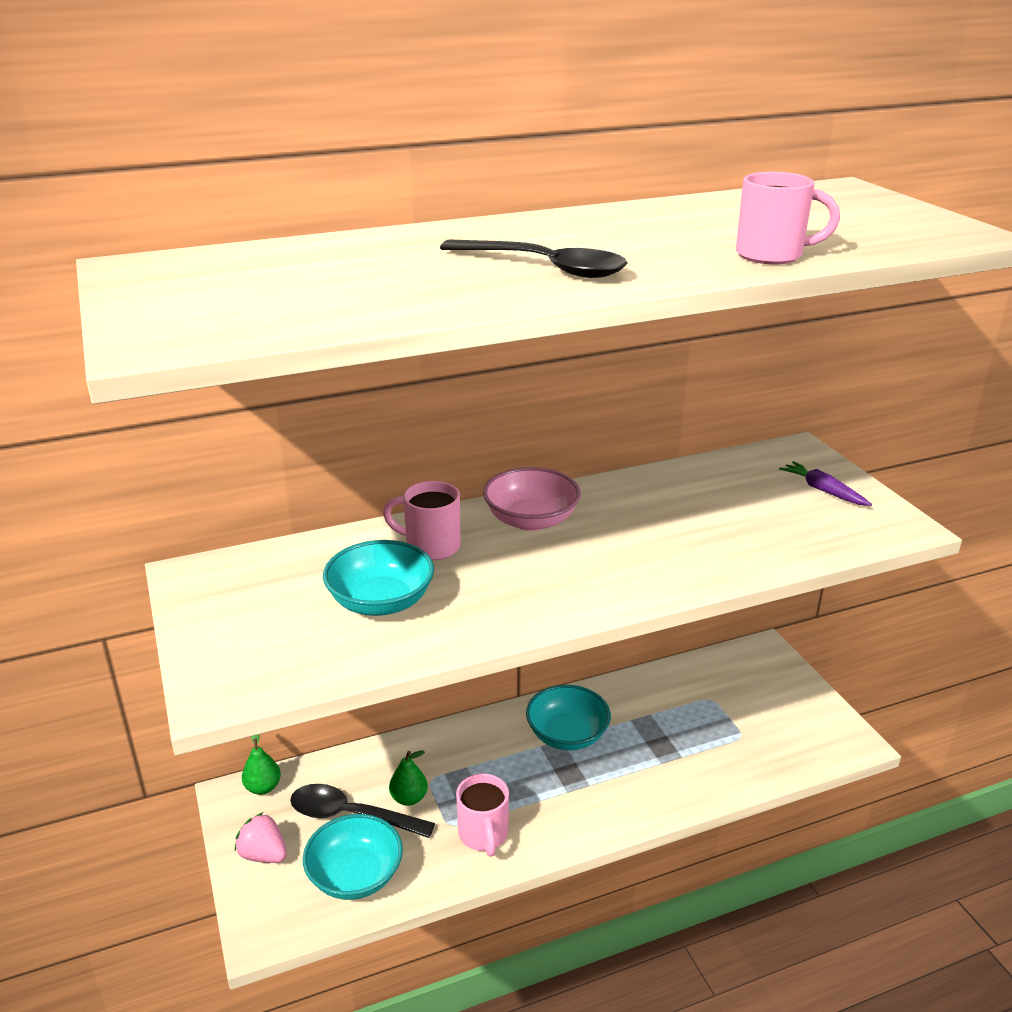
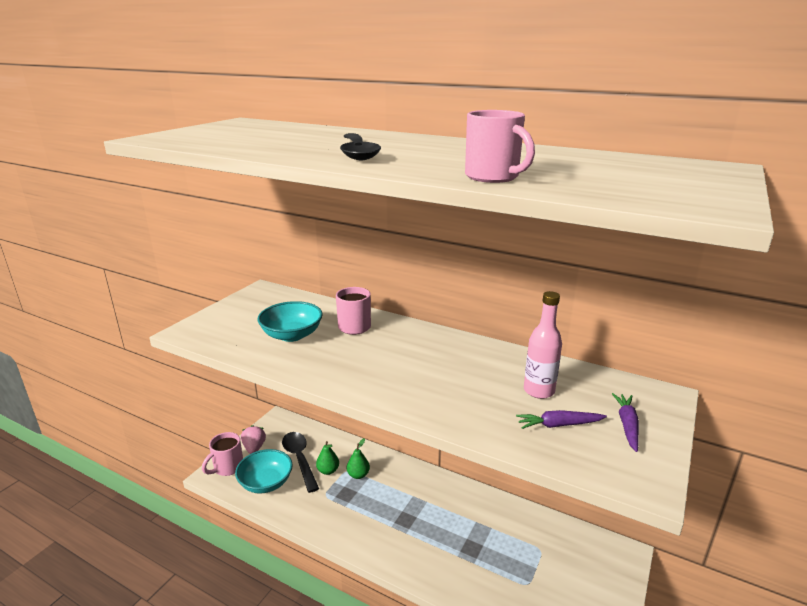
camera: 50 degrees right, 5 degrees down
(263, 787) = (291, 424): green pear -> green pear (358, 475)
(483, 835) = (330, 511): pink mug -> pink mug (227, 467)
(531, 520) = (417, 341): pink bowl -> none
(567, 735) = (433, 501): turquoise bowl -> none
(722, 502) = (539, 391): none -> pink bottle
(787, 521) = (558, 425): none -> purple carrot

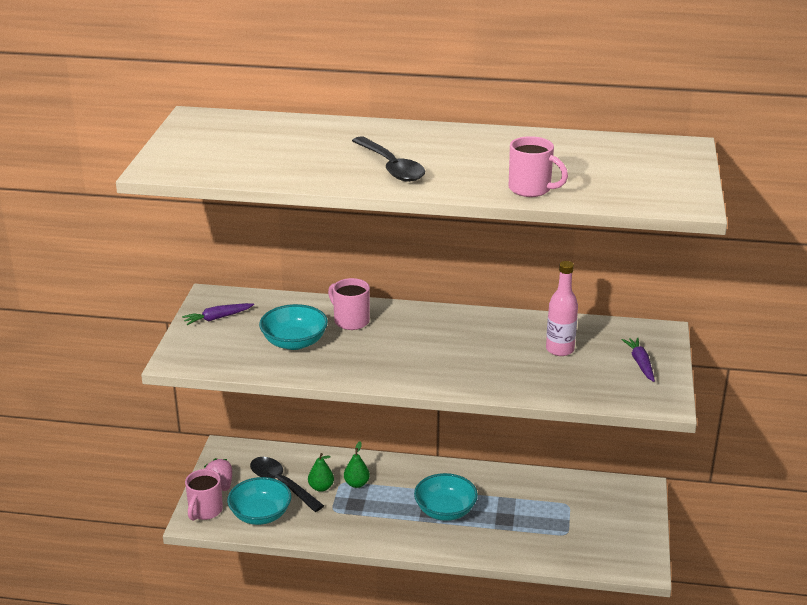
camera: 20 degrees left, 5 degrees up
(420, 523) = (445, 510): none -> turquoise bowl
(558, 425) = (587, 374): purple carrot -> purple carrot (217, 318)

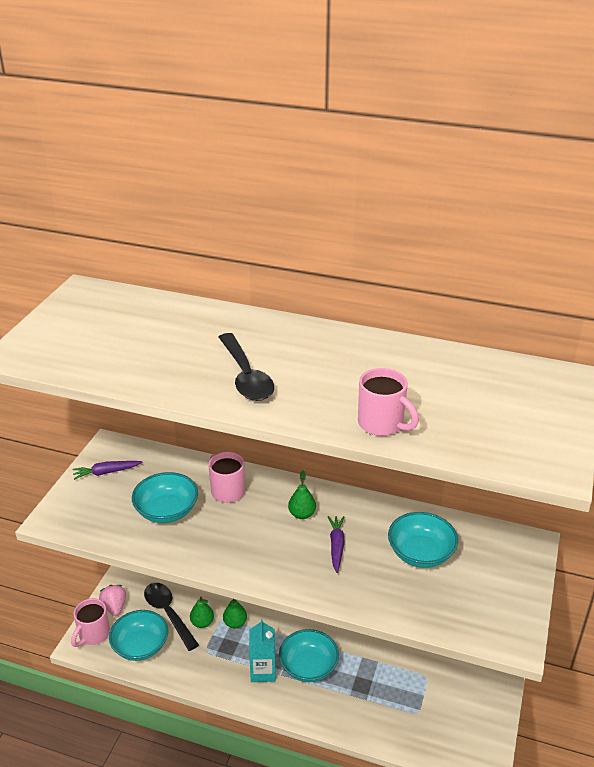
camera: 10 degrees right, 5 degrees up
(399, 520) = (263, 671): none -> turquoise carton
(433, 331) = (302, 514): none -> green pear
(560, 349) = (420, 553): pink bottle -> turquoise bowl
(640, 363) = (499, 583): purple carrot -> purple carrot (336, 546)

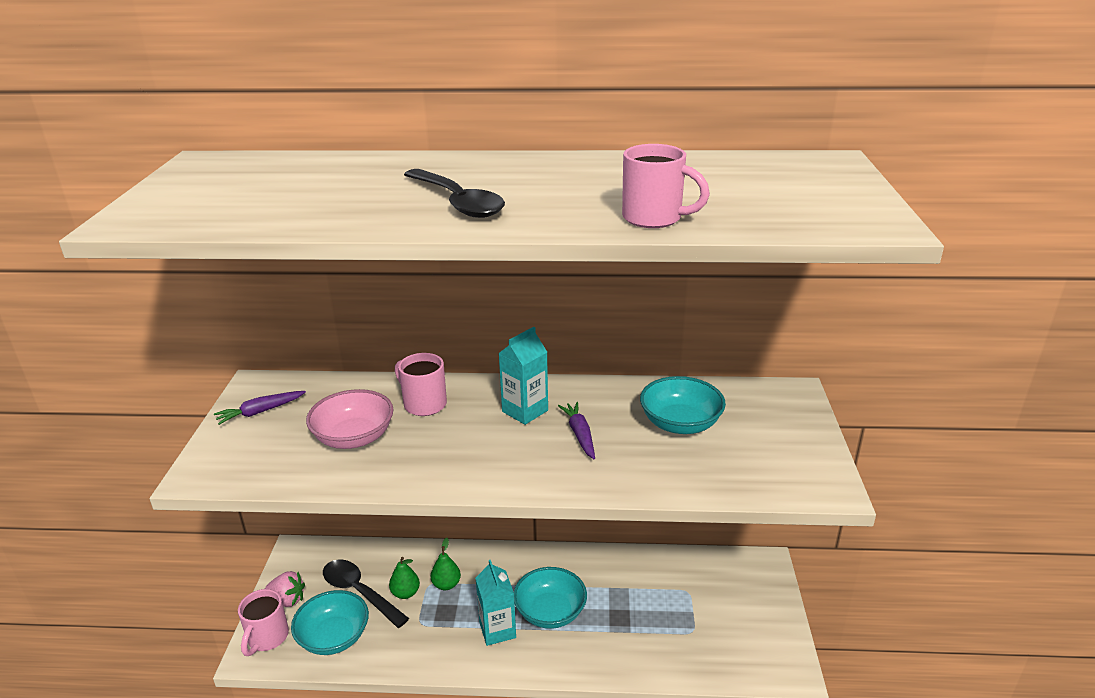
camera: 15 degrees left, 5 degrees down
(114, 607) = (287, 600): pink strawberry -> pink strawberry turned 135 degrees clockwise
(167, 511) = (354, 437): turquoise bowl -> pink bowl
(302, 514) = (525, 411): green pear -> turquoise carton

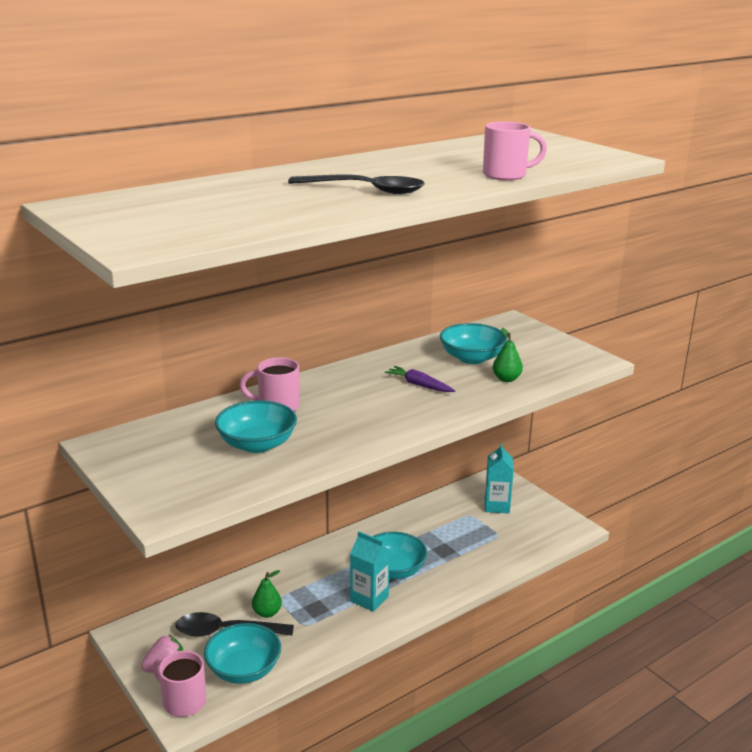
camera: 40 degrees left, 5 degrees down
(260, 412) = (142, 459): purple carrot -> none
(267, 638) = (183, 701): pink mug -> pink mug turned 150 degrees clockwise
(354, 437) = (257, 444): pink bowl -> turquoise bowl
(446, 584) = (294, 591): green pear -> green pear (506, 379)
(525, 411) = (360, 385): turquoise carton -> turquoise carton (497, 506)

